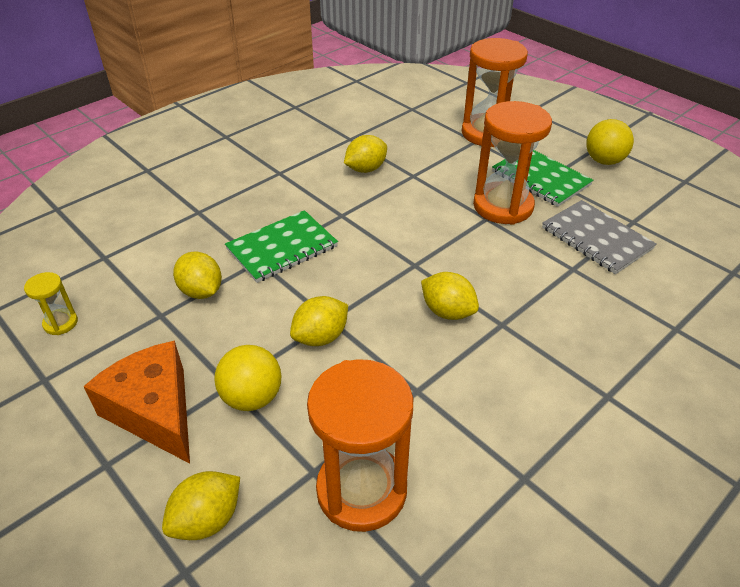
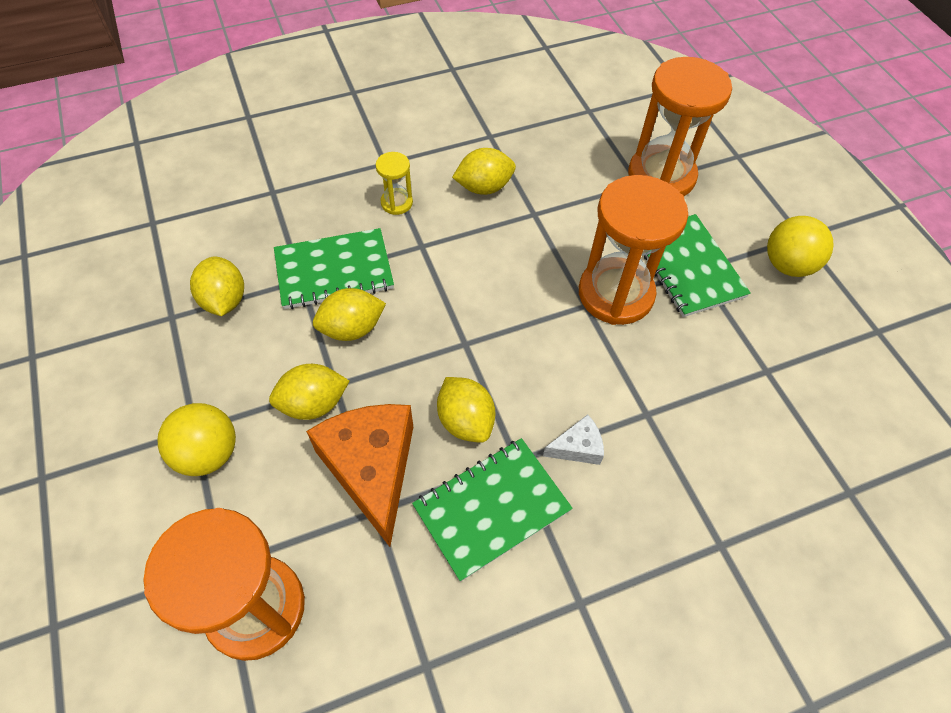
camera: 20 degrees right, 15 degrees up
(60, 323) = (76, 293): yellow hourglass -> yellow hourglass (396, 203)
(155, 411) = (111, 434): orange cheese -> orange cheese (372, 469)
(207, 520) = (99, 578): yellow lemon -> yellow lemon (352, 328)
(504, 359) = (491, 508): none -> green notebook
(539, 303) = (577, 447): none -> white cheese
(596, 238) = (703, 380): grey notebook -> none

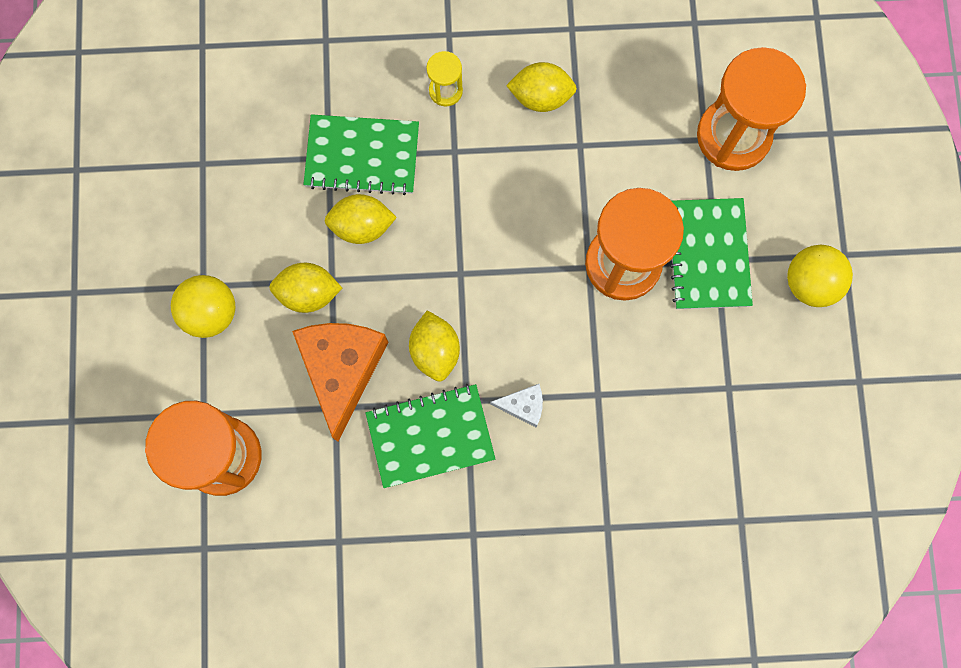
camera: 20 degrees right, 20 degrees up
(224, 300) = (253, 159): yellow lemon -> none

